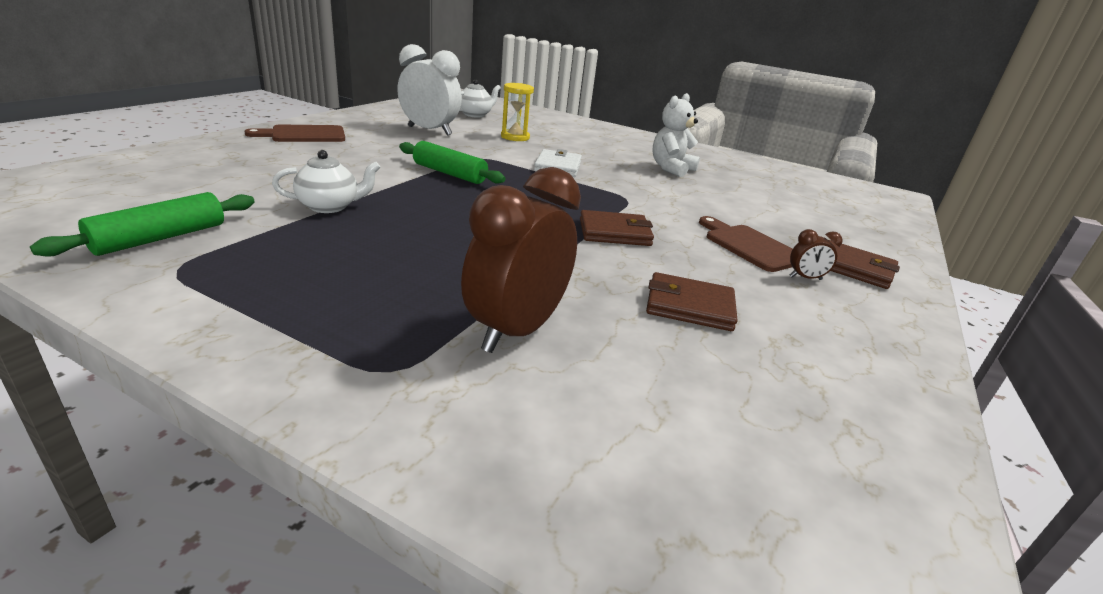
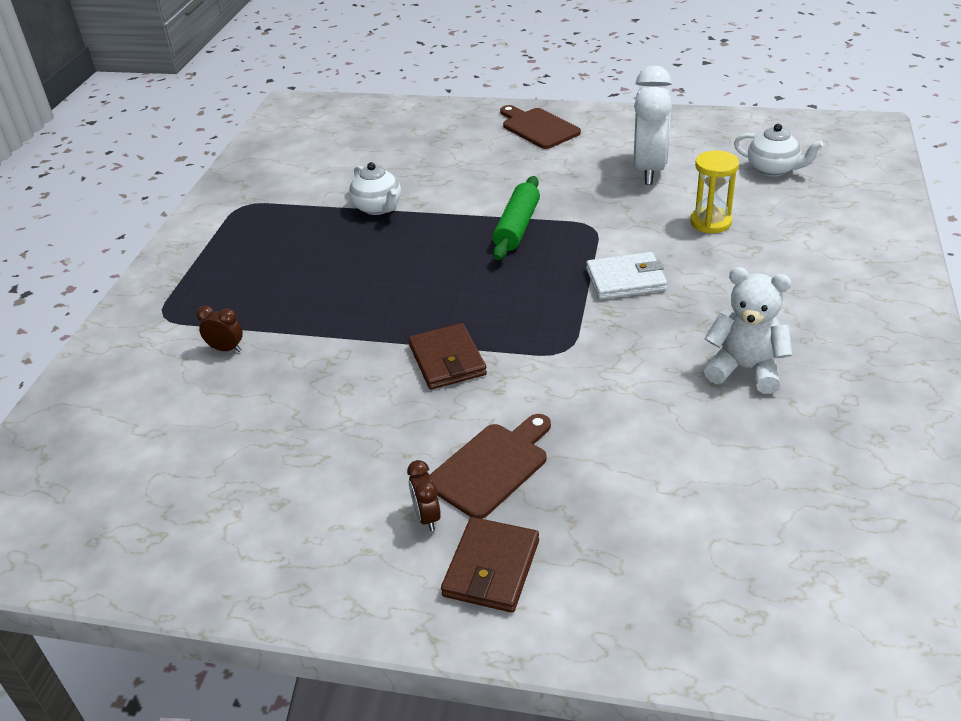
camera: 80 degrees right, 10 degrees up
(160, 238) = (278, 181): green rolling pin -> none
(516, 331) = (226, 349): brown clock -> brown clock, size x0.43
(689, 306) = (309, 431): brown wallet -> none

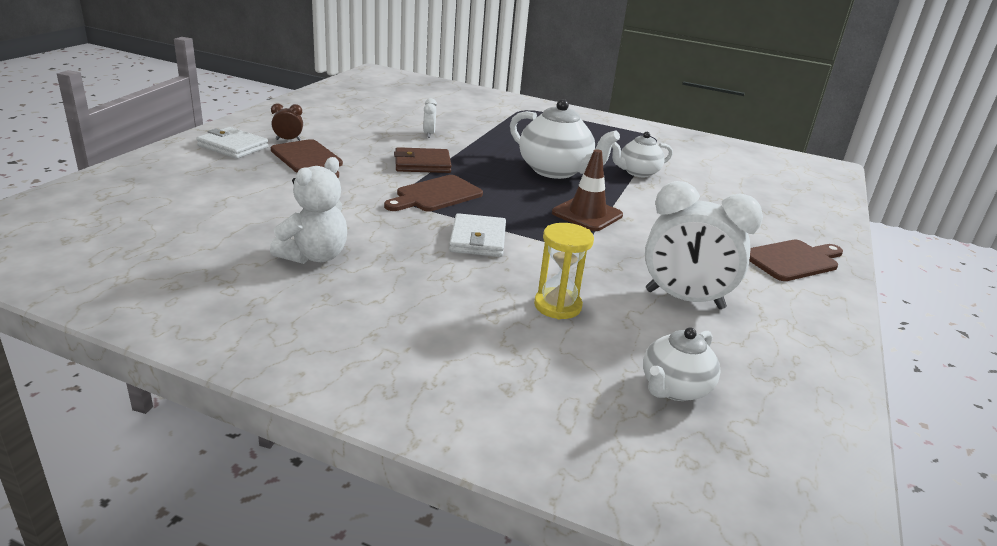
camera: 95 degrees right, 10 degrees down
(226, 349) = (481, 118): brown clock -> none
(326, 381) = (429, 134): none -> white clock
(407, 259) = (555, 171): none -> white teapot
(491, 568) = (233, 146): brown wallet -> white wallet
(517, 227) = (587, 214): green rolling pin -> brown traffic cone
(538, 328) = (435, 195): none -> brown cutting board

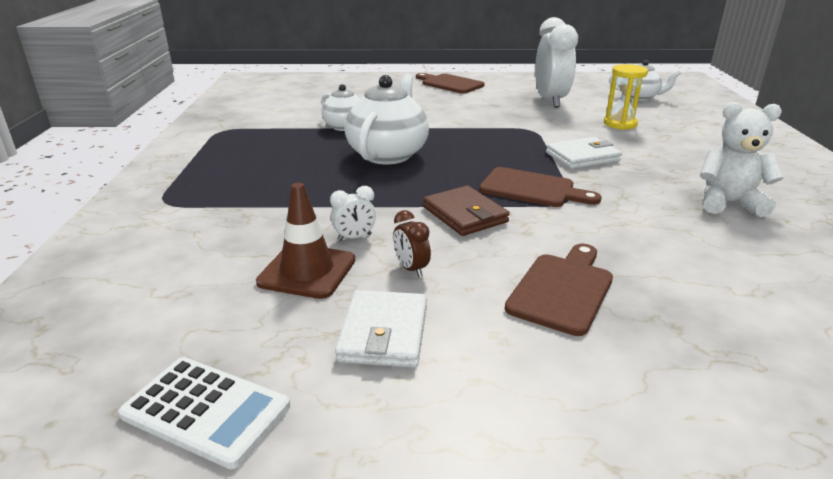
camera: 110 degrees left, 0 degrees up
(233, 146) = (628, 380): white wallet -> white wallet (384, 333)
(288, 140) = (524, 339): brown clock -> brown clock (411, 269)
(333, 95) = (206, 411): none -> white calculator
(587, 214) = (470, 132): brown traffic cone -> brown traffic cone (307, 271)

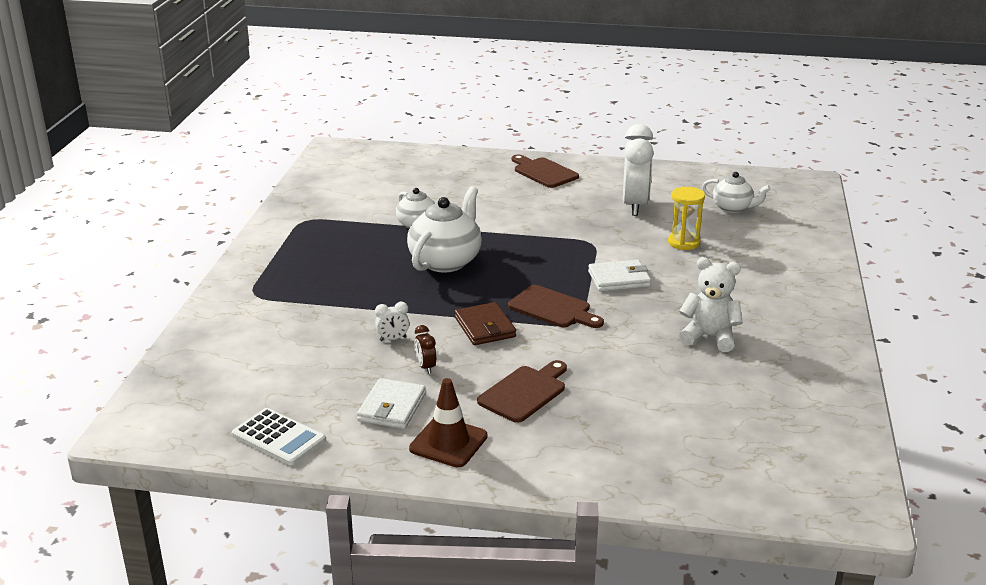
camera: 10 degrees right, 0 degrees up
(307, 271) = (352, 361): brown traffic cone -> brown traffic cone (448, 442)

